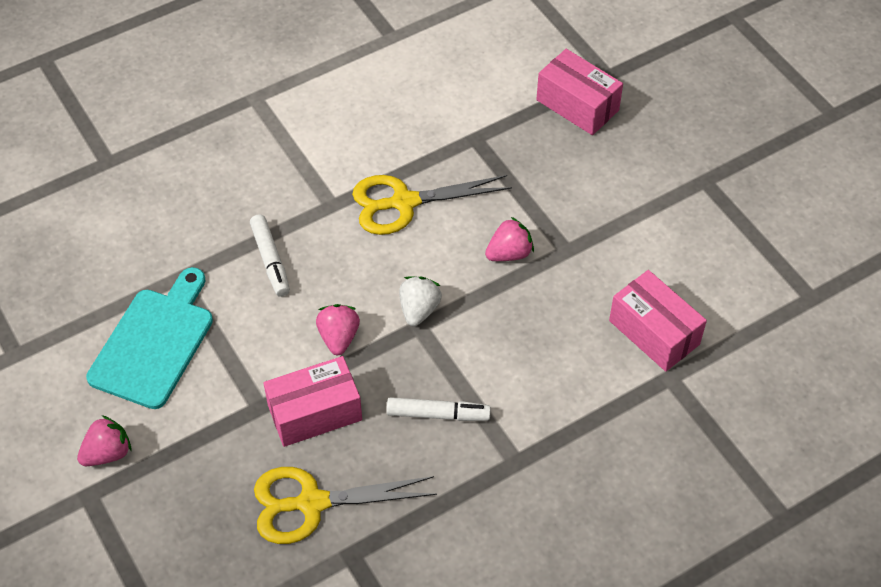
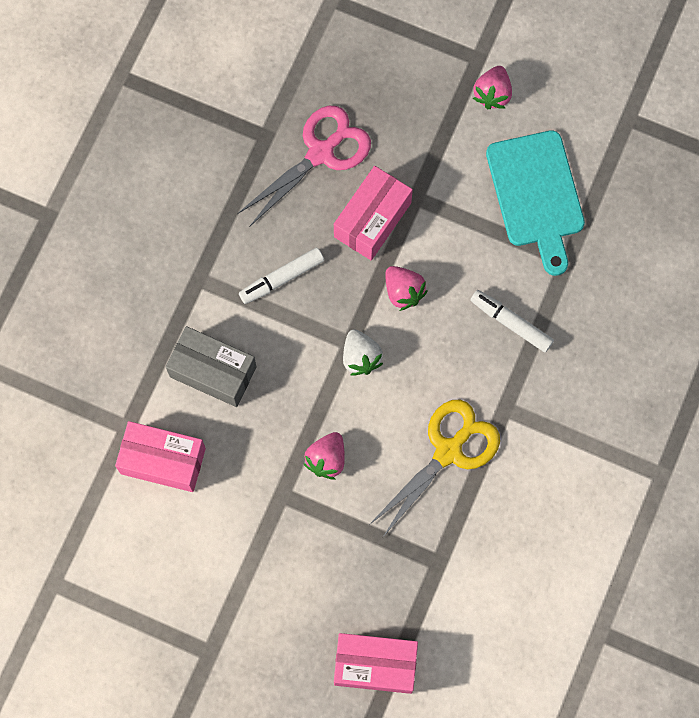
camera: 145 degrees right, 20 degrees up
(312, 503) = (321, 153): yellow scissors -> pink scissors
(559, 375) = (213, 372): none -> grey box

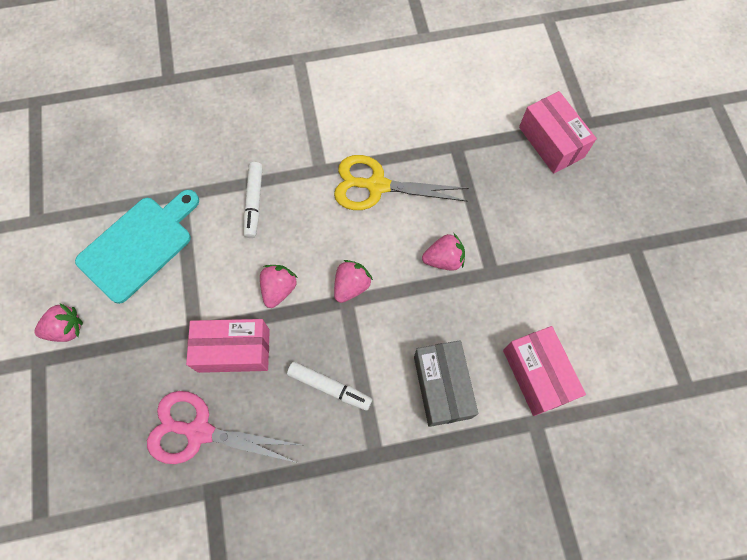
camera: 125 degrees left, 5 degrees down
(360, 357) = (351, 286): white strawberry -> pink strawberry

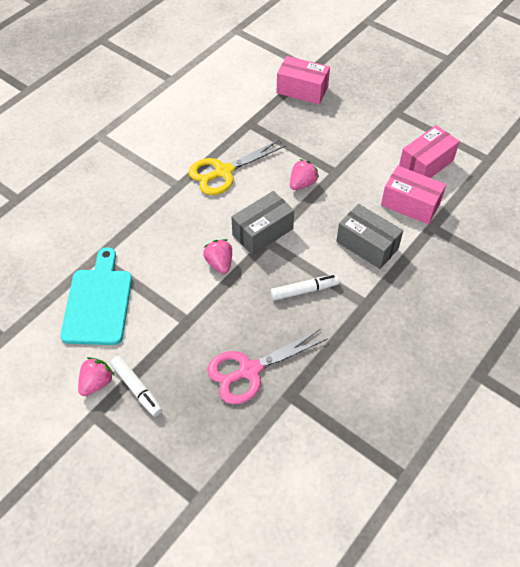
camera: 40 degrees left, 15 degrees down
(234, 350) = (225, 314): pink box -> pink box (426, 164)
(254, 202) = (153, 229): white marker -> white marker (137, 388)
(351, 286) = (262, 232): pink strawberry -> grey box

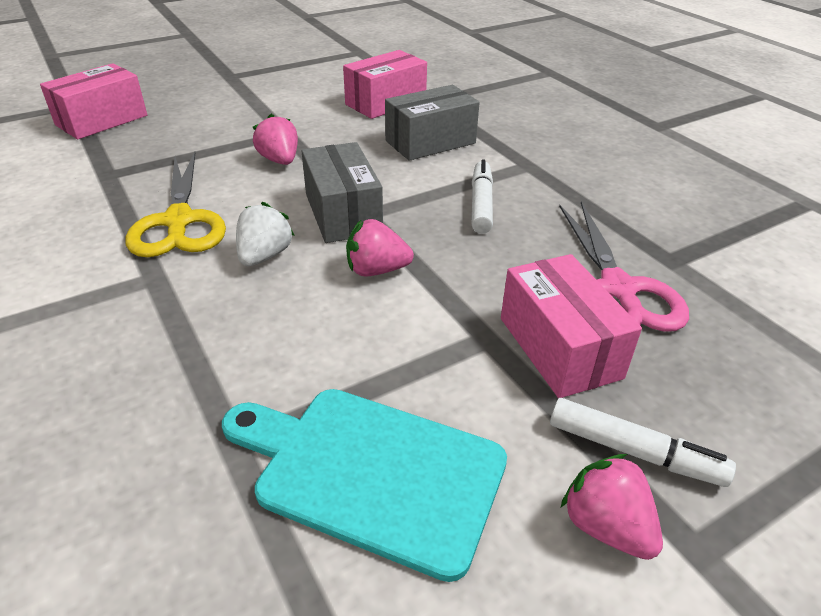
camera: 70 degrees left, 15 degrees down
(137, 388) = (633, 451): white marker -> white marker turned 45 degrees clockwise
(211, 216) = (264, 256): none -> white strawberry
(426, 164) = (332, 81): pink box -> pink box (559, 347)

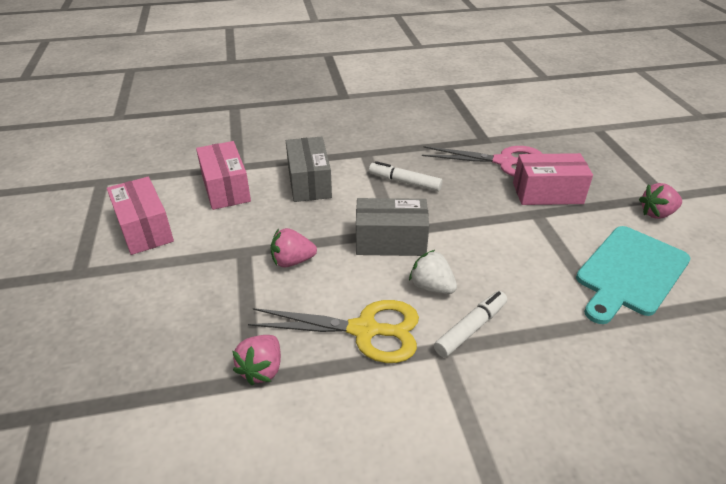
camera: 70 degrees left, 0 degrees up
(102, 120) = (113, 385): pink box -> pink box (145, 229)
(376, 270) = (464, 239): pink strawberry -> pink strawberry (262, 369)
(633, 451) = (616, 194): white marker -> white marker (470, 329)

